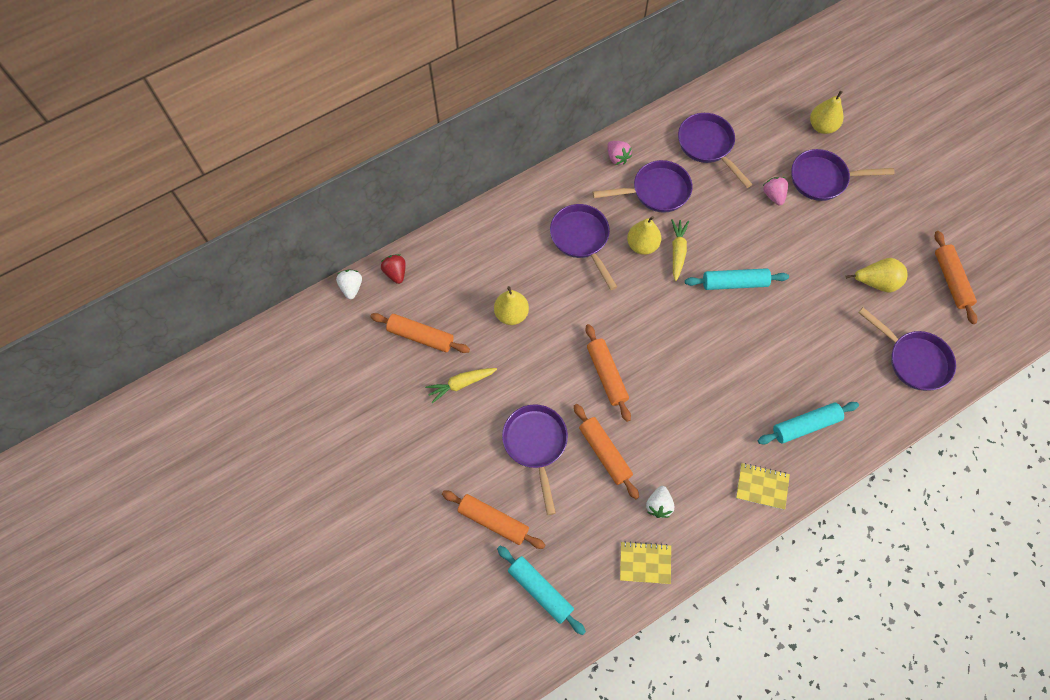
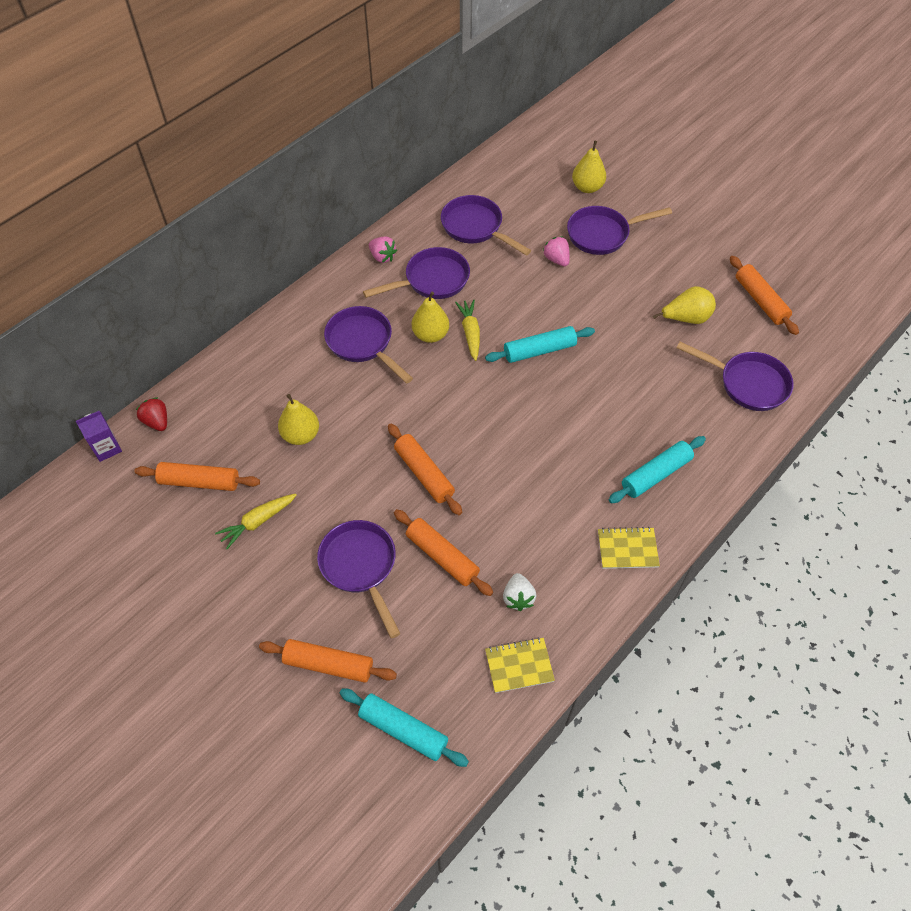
camera: 15 degrees left, 10 degrees down
(351, 287) = (107, 448): white strawberry -> purple carton

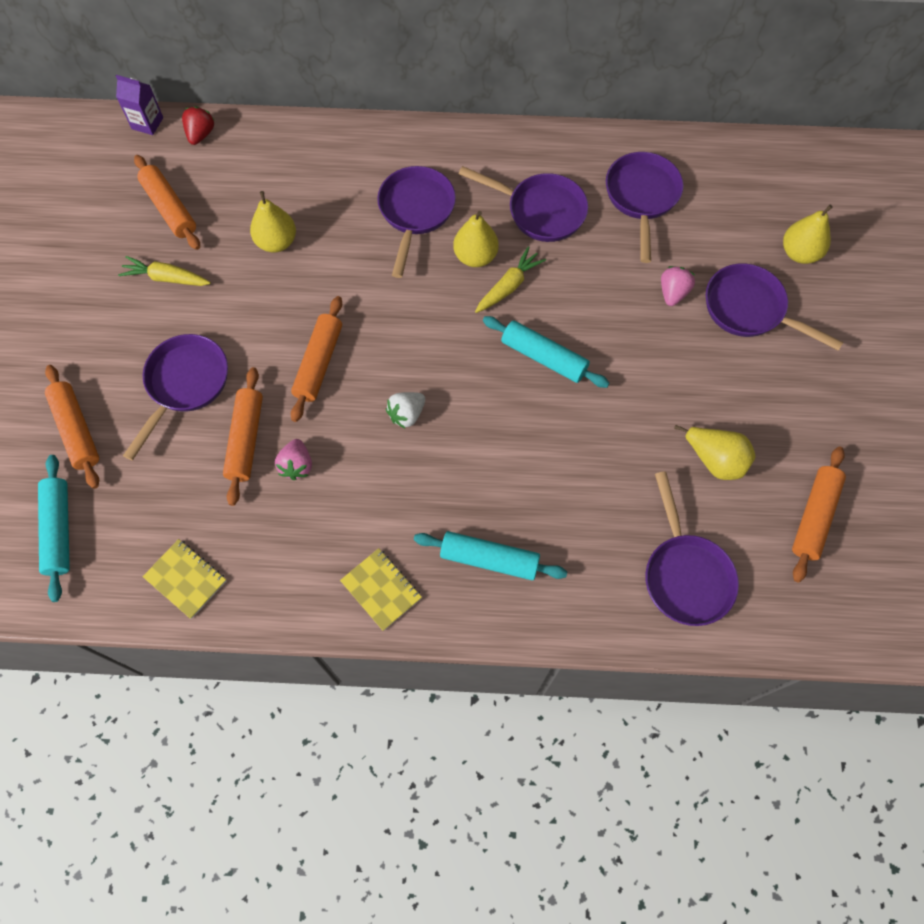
camera: 50 degrees right, 10 degrees up
(382, 257) = (528, 153): pink strawberry -> pink strawberry (296, 465)
(518, 598) = (253, 530): white strawberry -> white strawberry (406, 414)

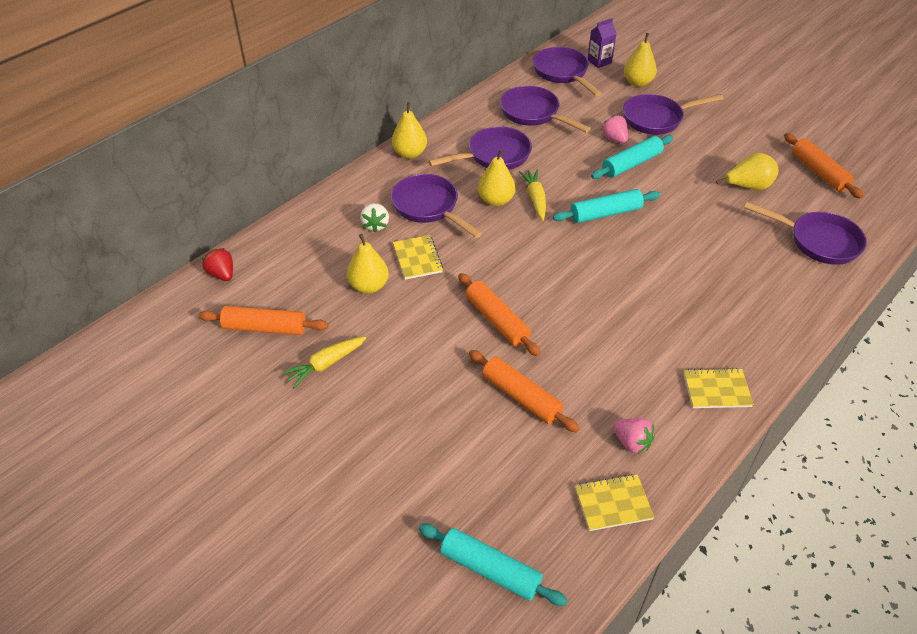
camera: 50 degrees left, 20 degrees down
(76, 430) = (404, 502): orange rolling pin -> none
(147, 123) = (170, 298): purple carton -> purple carton (599, 61)
(185, 384) = (435, 407): purple pan -> purple pan (562, 73)
(296, 465) = (572, 380): pink strawberry -> pink strawberry (632, 443)
(341, 252) = (417, 258): none -> yellow notebook
(406, 414) = (585, 299): white strawberry -> white strawberry (375, 225)
(476, 144) = (410, 153): none -> yellow pear
(489, 559) = (737, 321): turquoise rolling pin -> turquoise rolling pin (631, 164)

